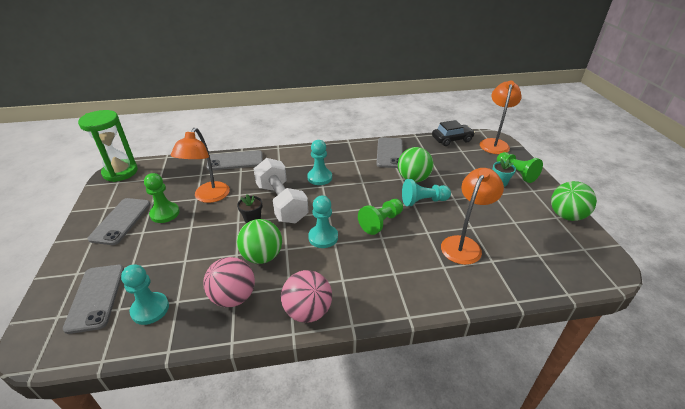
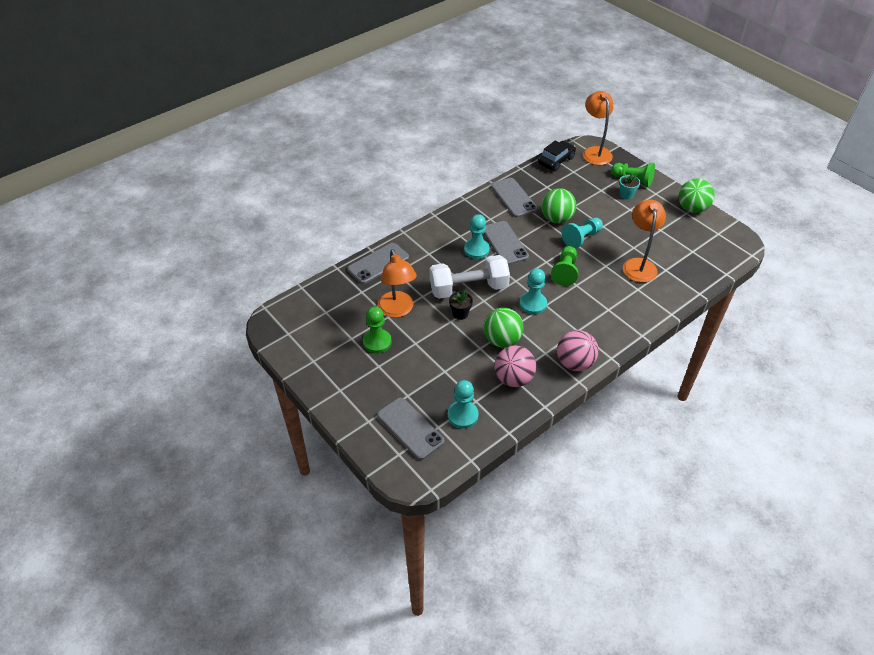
camera: 30 degrees left, 10 degrees up
(120, 172) = (276, 322): green hourglass -> none
(121, 221) = (345, 366): grey phone -> grey phone (504, 243)
(281, 203) = (468, 288): white dumbbell -> white dumbbell turned 45 degrees counterclockwise

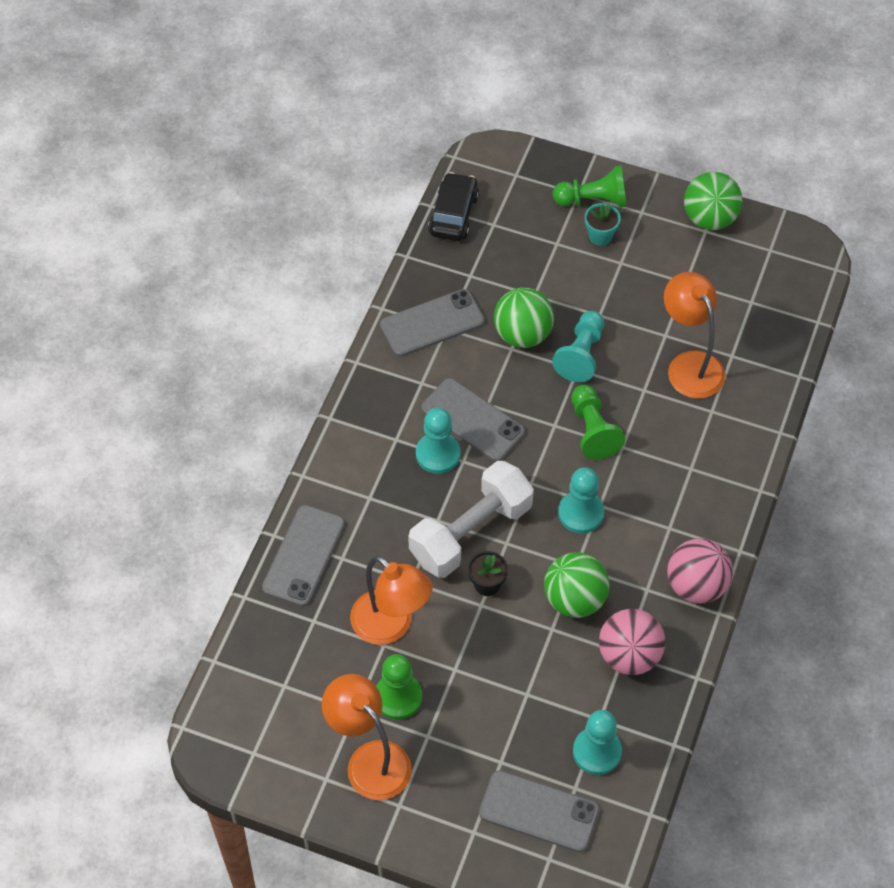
camera: 30 degrees left, 10 degrees up
(513, 198) = (432, 323): grey phone -> grey phone turned 60 degrees counterclockwise
(595, 152) = (503, 167): orange lamp -> orange lamp (369, 760)

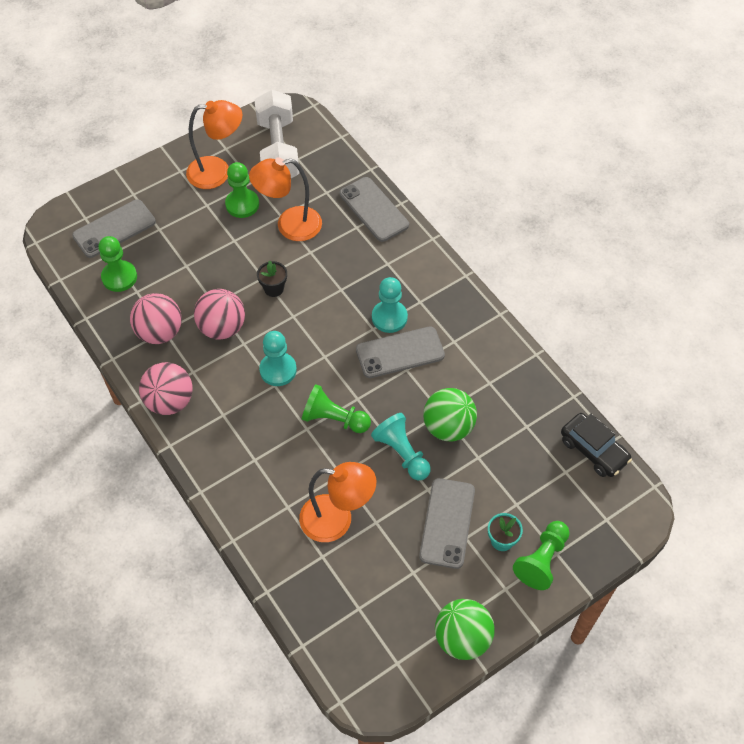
camera: 125 degrees right, 0 degrees up
(432, 323) = (500, 376): grey phone -> grey phone (447, 523)
(471, 532) = (316, 301): white dumbbell -> white dumbbell (278, 150)
(575, 599) = (222, 328): green ball -> pink ball
(597, 752) = (119, 277): turquoise pawn -> green pawn

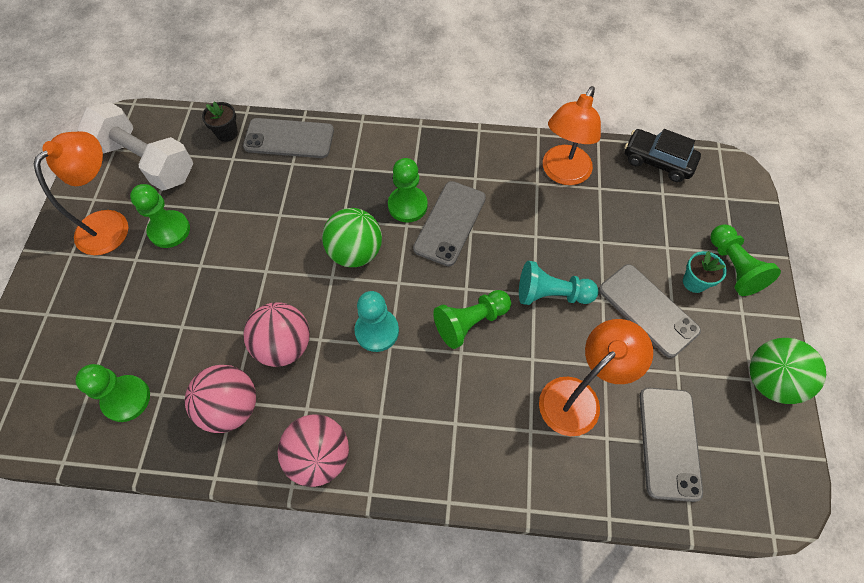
camera: 50 degrees left, 5 degrees up
(114, 229) = (65, 362): grey phone -> grey phone (669, 443)
(274, 288) = (287, 271): black flower pot -> black flower pot (227, 133)
(289, 225) = (235, 210): orange lamp -> orange lamp (562, 173)
(389, 317) = (407, 205): turquoise pawn -> green pawn
(448, 427) = (554, 241): green ball -> green ball (355, 252)
(593, 450) = (657, 161): black car -> black car turned 150 degrees counterclockwise

